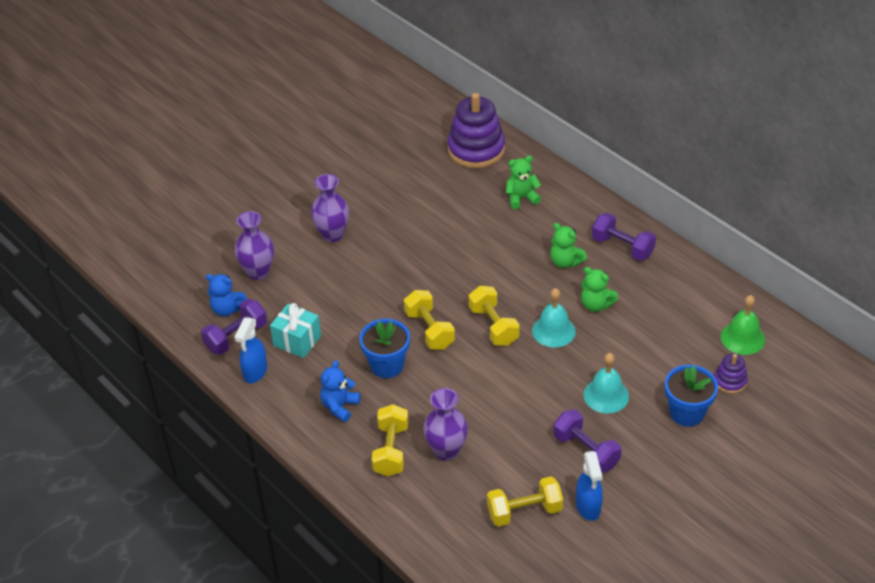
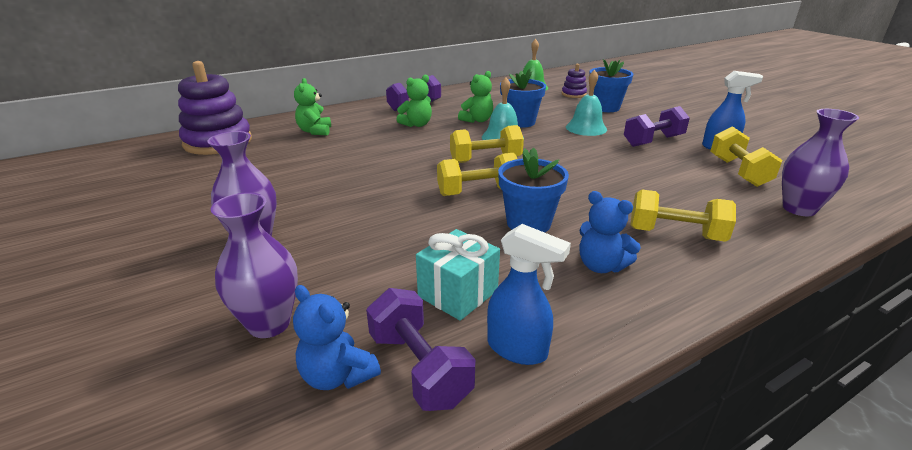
camera: 80 degrees left, 15 degrees down
(227, 309) = (337, 375): blue teddy bear -> blue teddy bear turned 105 degrees clockwise
(446, 451) = (668, 201): purple vase -> purple vase (799, 209)
(604, 339) = (520, 122): none -> blue flower pot

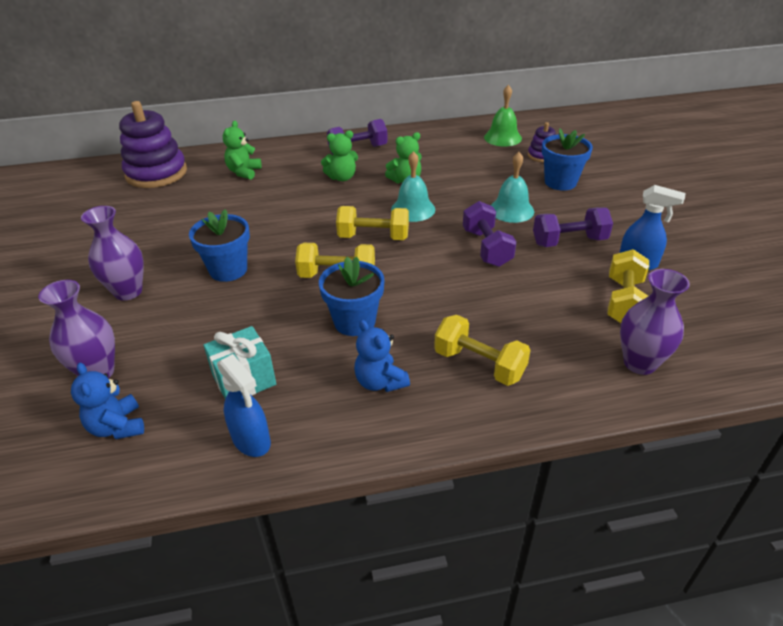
camera: 20 degrees right, 10 degrees up
(419, 368) = (173, 436): purple dumbbell -> purple dumbbell (486, 248)
(520, 122) = (448, 190): blue flower pot -> blue flower pot (228, 270)

